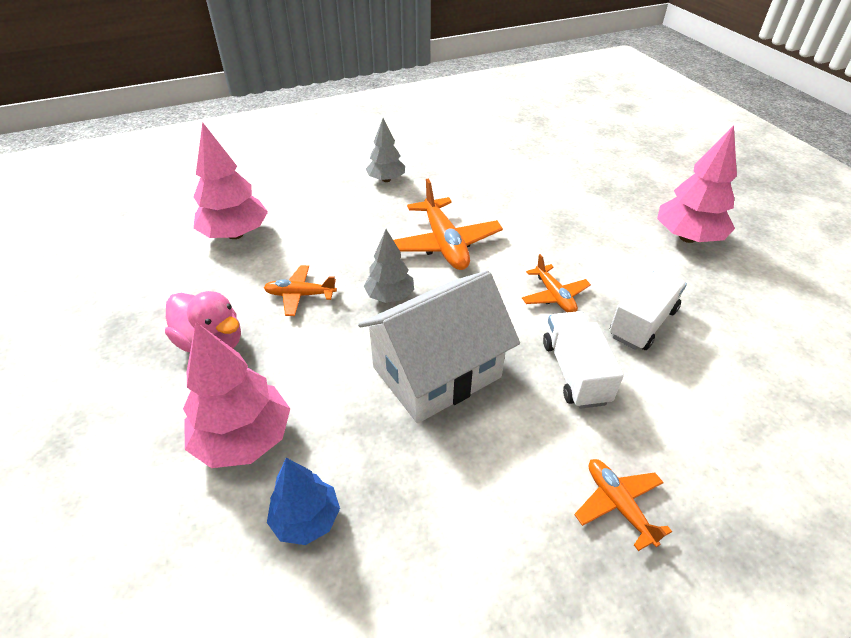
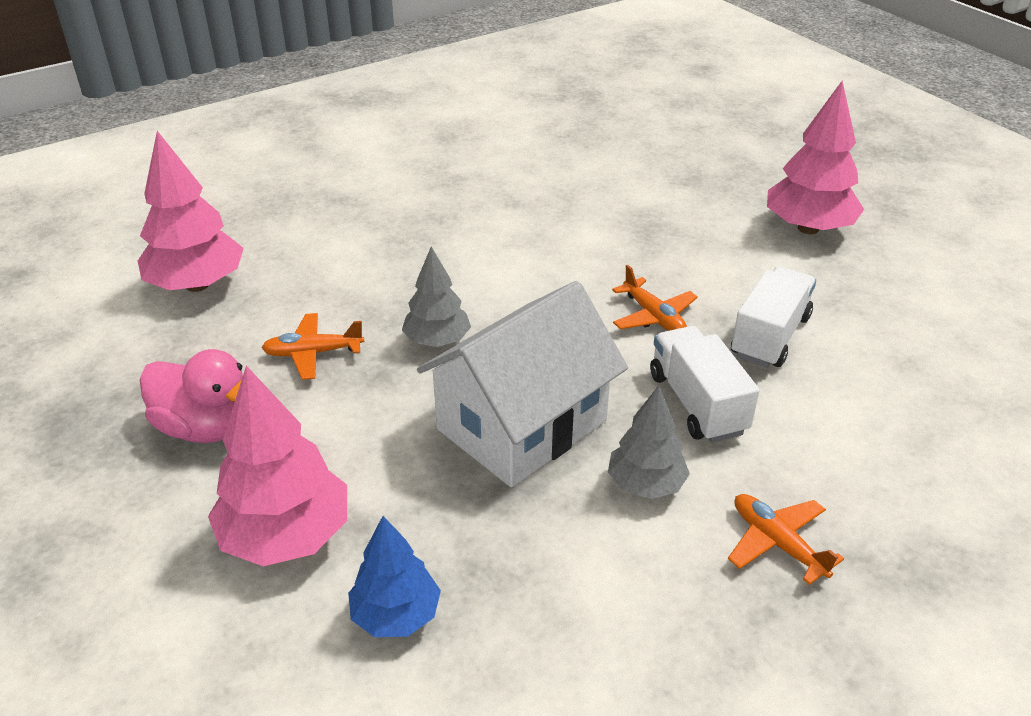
camera: 10 degrees left, 5 degrees down
(386, 179) = (394, 192): grey tree -> grey tree (645, 484)
(444, 244) = (495, 267): orange plane -> none

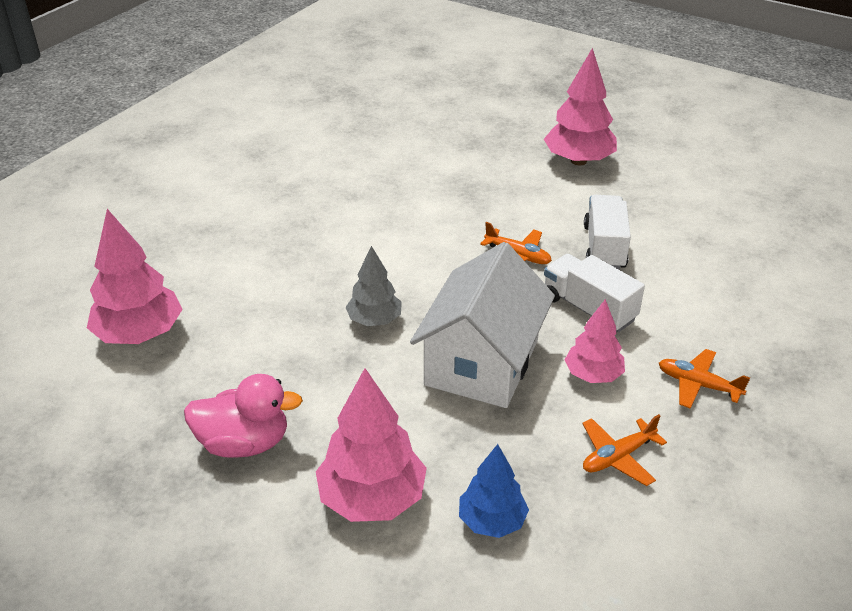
camera: 25 degrees left, 0 degrees up
(313, 353) = (284, 359): orange plane -> orange plane (618, 457)
(645, 484) = (593, 375): grey tree -> pink tree

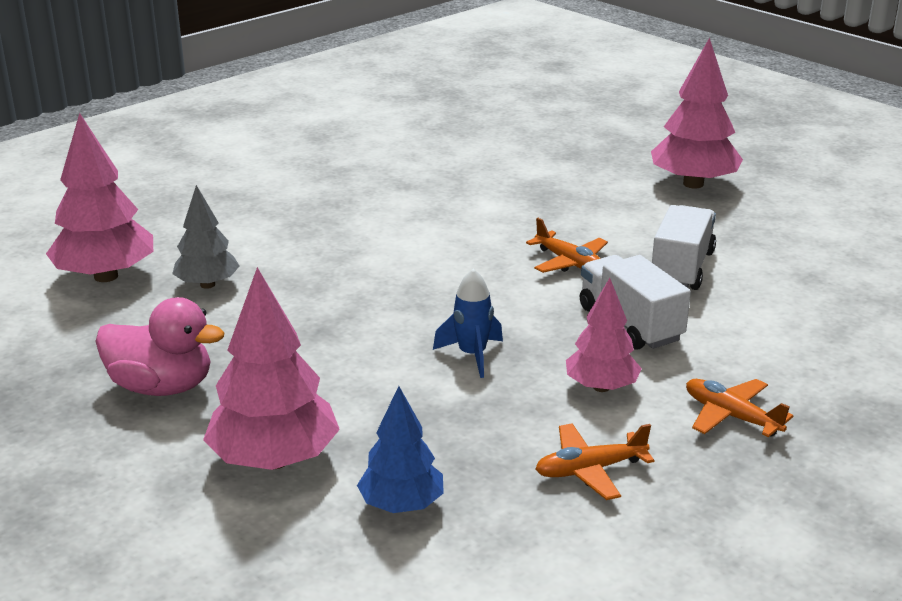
camera: 15 degrees right, 10 degrees down
(374, 320) = (367, 299): grey tree -> grey tree (207, 285)
(482, 362) = (472, 355): white house -> blue rocket

